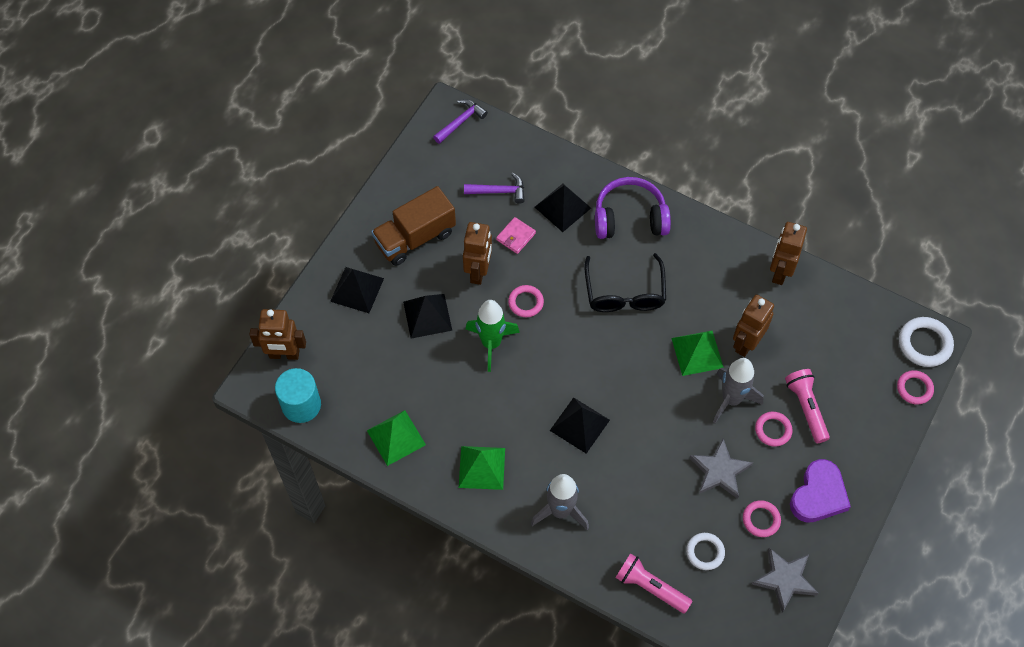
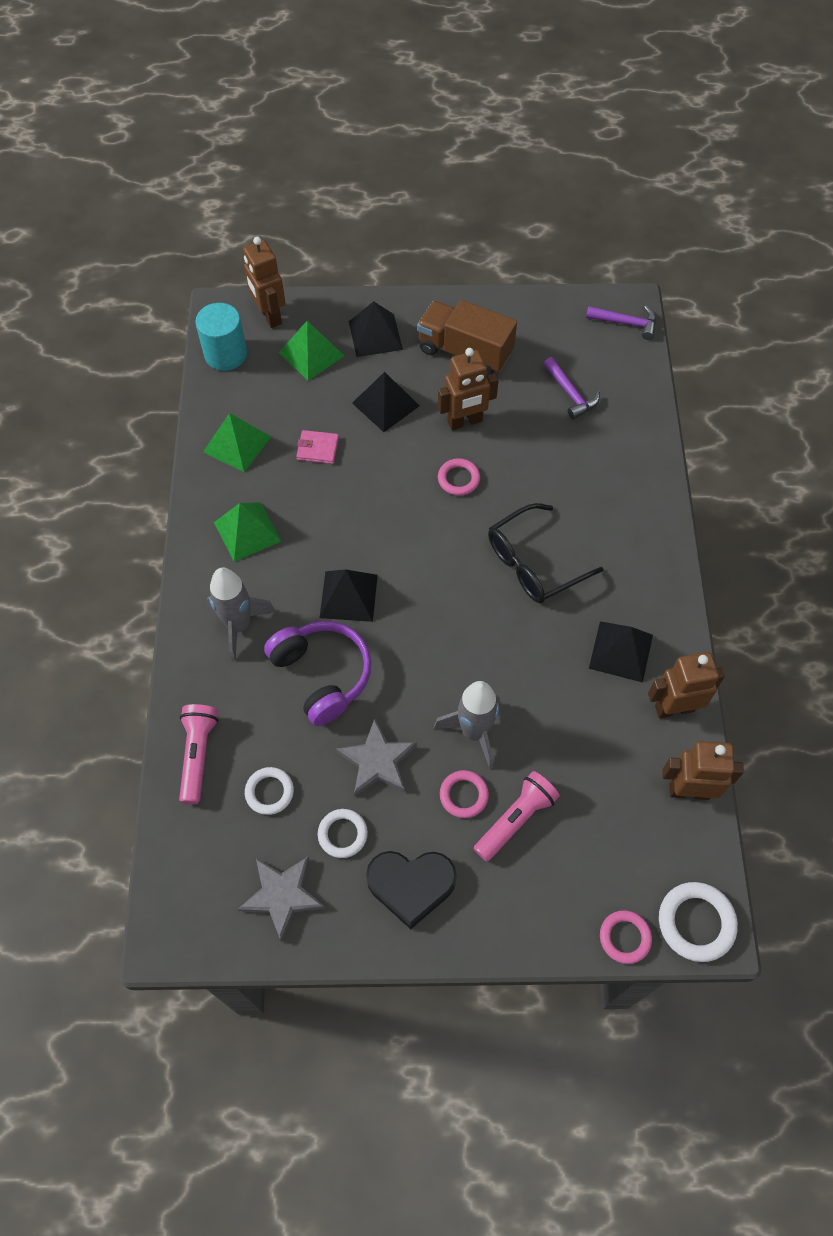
camera: 60 degrees right, 0 degrees up
(491, 343) = (391, 472): green rocket -> none
(516, 236) = (529, 433): pink wallet -> pink wallet (317, 449)
(562, 207) = (595, 457): black pyramid -> black pyramid (621, 651)
(630, 218) = (629, 524): purple headphones -> purple headphones (322, 675)
(697, 352) = (510, 669): green pyramid -> green pyramid (311, 354)
(746, 343) = (556, 715): brown robot -> brown robot (689, 790)
(761, 520) = (342, 834): pink ring -> white ring
(818, 495) = (411, 885): purple heart -> black heart

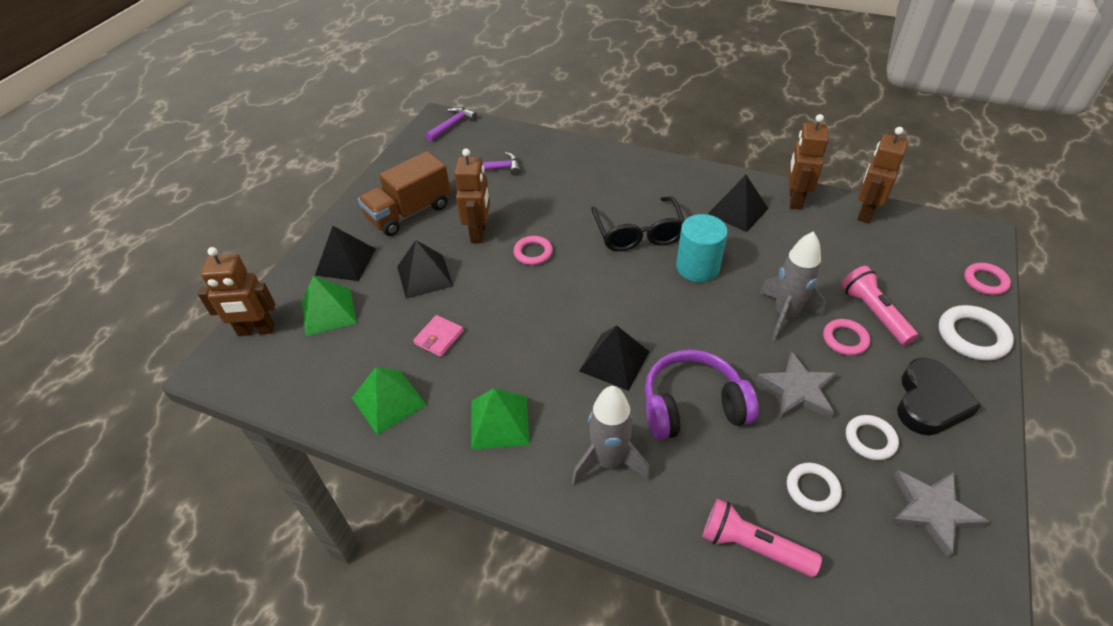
camera: 65 degrees left, 15 degrees down
(225, 354) = (271, 380): turquoise cylinder -> turquoise cylinder (697, 267)
(696, 922) = (974, 241): white ring -> white ring (972, 336)

